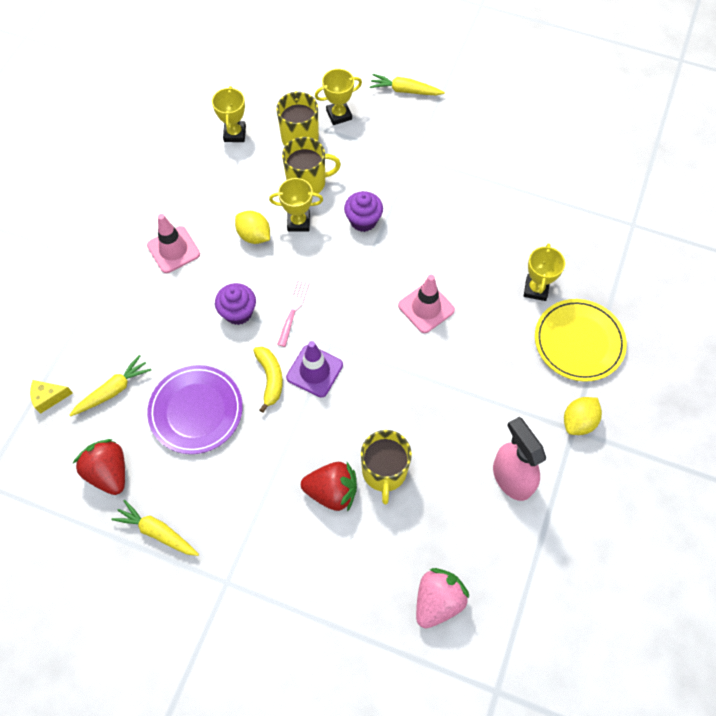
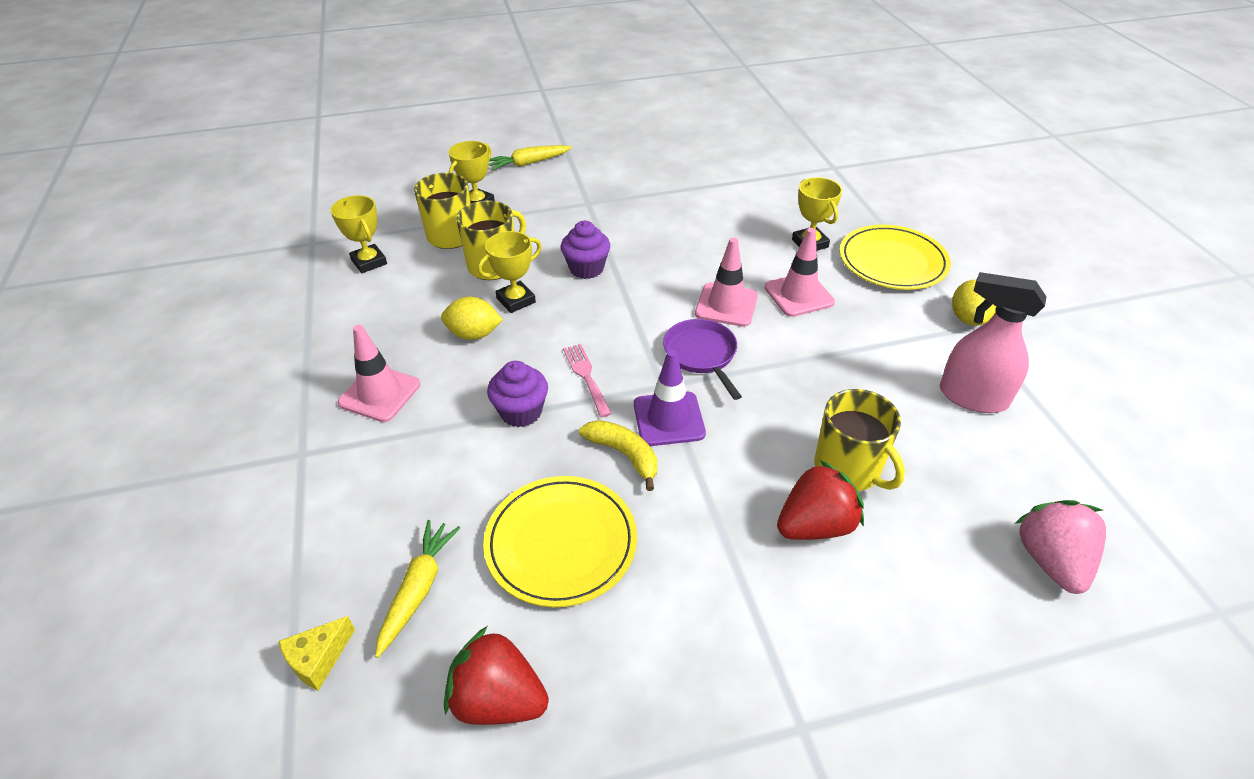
camera: 35 degrees left, 20 degrees down
(157, 532) = (643, 731): yellow carrot -> none
(196, 411) = (561, 543): purple plate -> yellow plate
(374, 337) = (701, 355): none -> purple pan
(482, 329) = (799, 295): none -> pink traffic cone

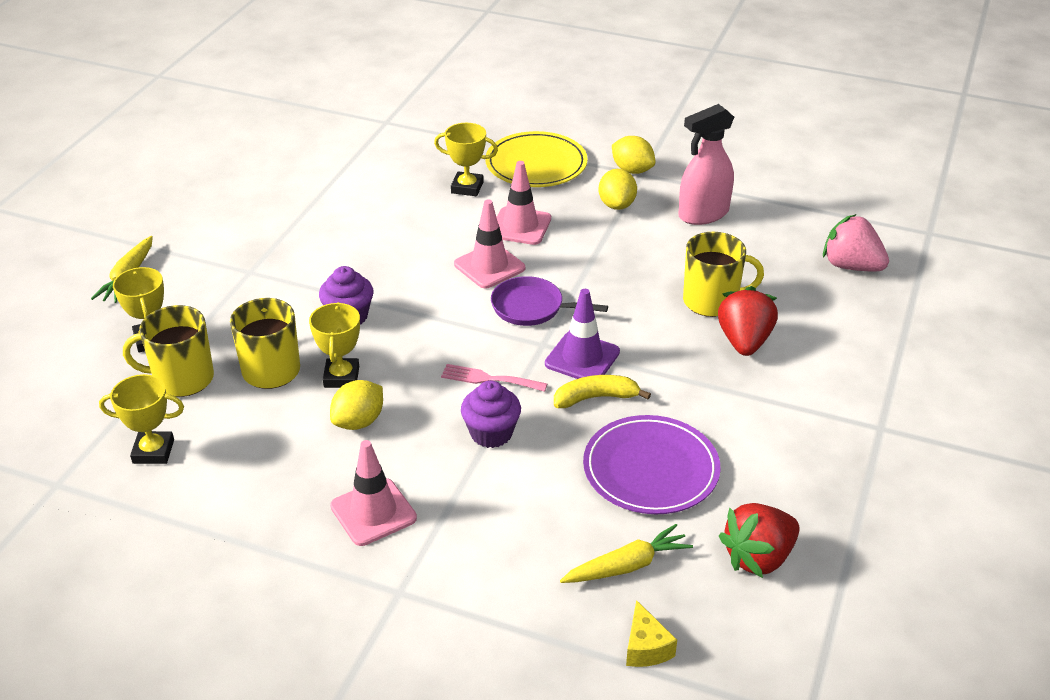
camera: 55 degrees left, 5 degrees down
(418, 589) = (626, 566): yellow carrot -> yellow carrot turned 105 degrees clockwise
(561, 543) = (651, 469): yellow plate -> purple plate
(905, 334) = (616, 205): none -> yellow lemon

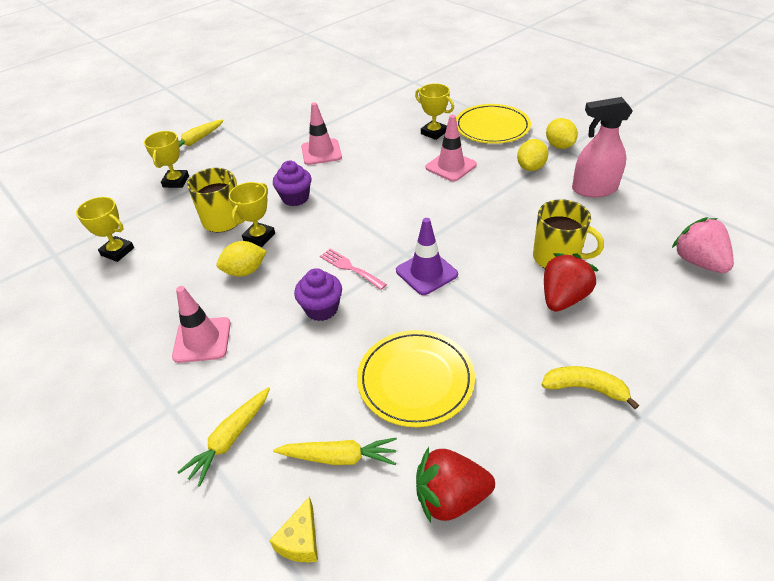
camera: 30 degrees right, 5 degrees up
(182, 379) = (171, 210): yellow mug -> none
(489, 266) = (409, 188): pink traffic cone -> pink traffic cone (321, 152)
(497, 593) = (230, 439): none -> yellow carrot
(531, 307) = (417, 225): purple pan -> none
(596, 398) = (414, 307): yellow banana -> yellow banana (585, 388)
(651, 469) = (415, 380): purple plate -> yellow plate

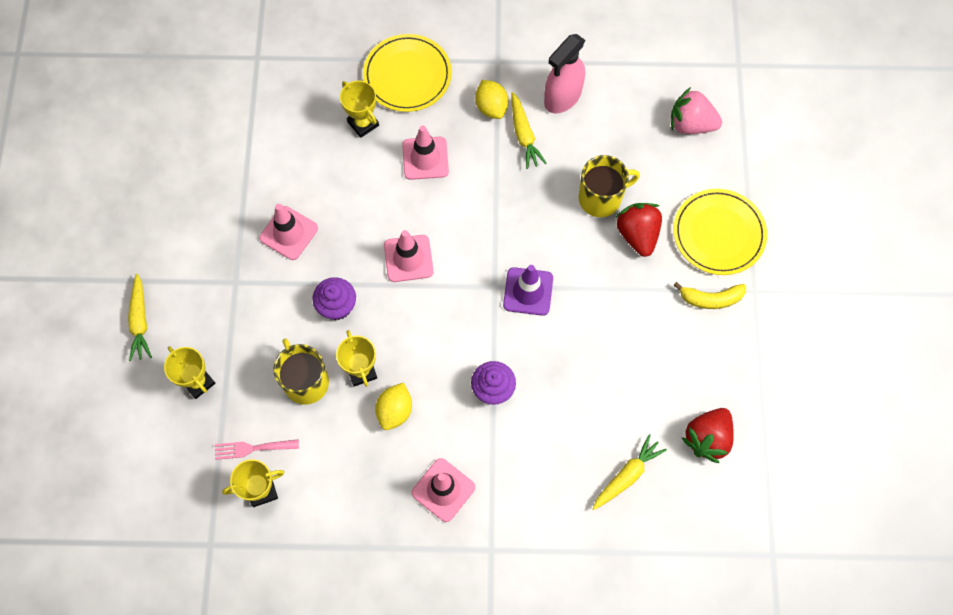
camera: 50 degrees left, 25 degrees up
(230, 439) = (553, 528): yellow carrot -> yellow carrot (524, 135)
(300, 540) = (661, 537): yellow cheese -> none
(350, 268) = (469, 336): pink fork -> pink fork (252, 448)
(370, 204) = (408, 258): none -> pink traffic cone
(415, 380) = (613, 384): yellow plate -> yellow plate (718, 233)
(434, 133) = (363, 123): yellow trophy -> yellow trophy turned 60 degrees clockwise
(559, 146) = (488, 59): yellow lemon -> none
(585, 388) = (711, 299): yellow banana -> yellow banana turned 150 degrees counterclockwise

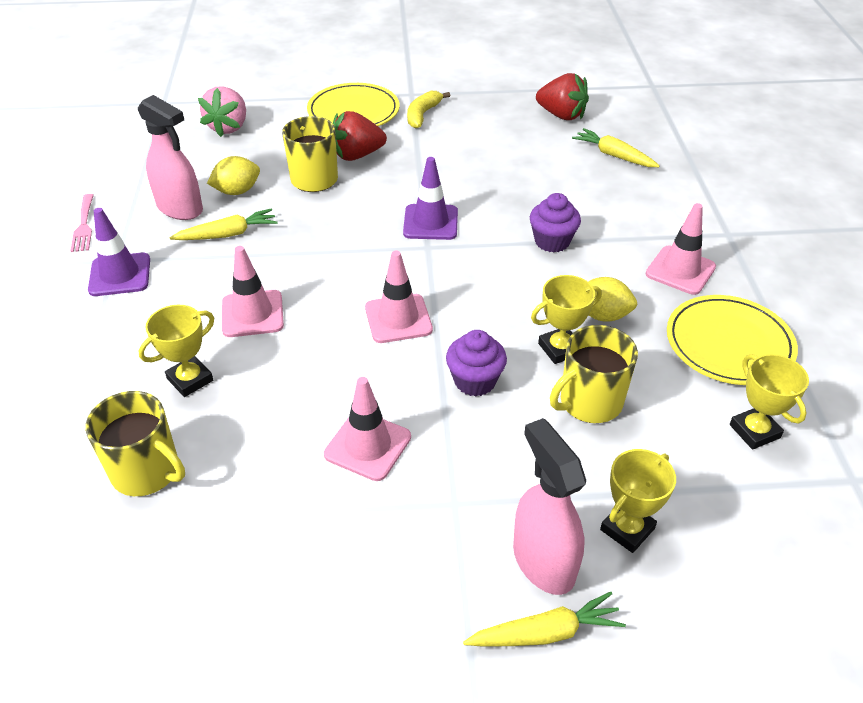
camera: 95 degrees left, 25 degrees down
(185, 328) = (543, 561): none -> pink spray bottle
(252, 448) = (702, 449): pink fork -> pink fork (84, 226)
(288, 108) = (147, 471): none -> yellow mug
(407, 75) = (118, 340): yellow plate -> yellow plate (729, 344)
(479, 66) = (120, 275): none -> purple traffic cone
(491, 107) = (184, 262): yellow lemon -> yellow lemon (237, 191)
(711, 299) = (422, 115): yellow banana -> yellow banana turned 150 degrees counterclockwise

